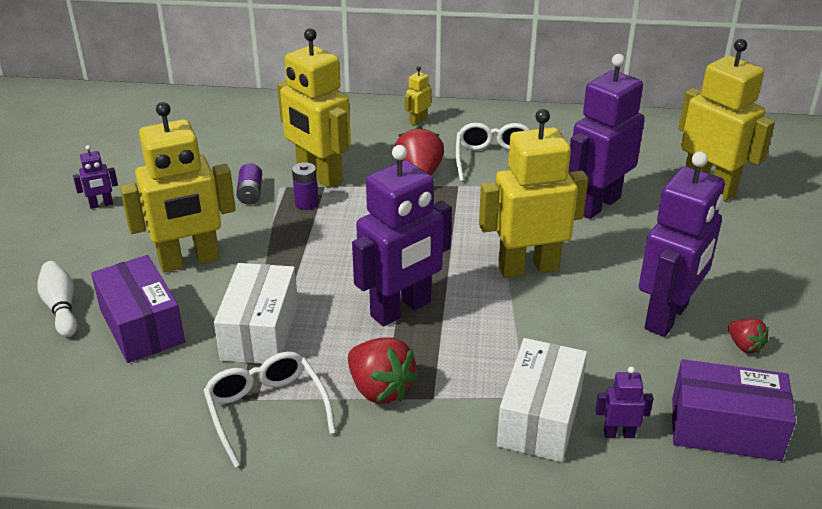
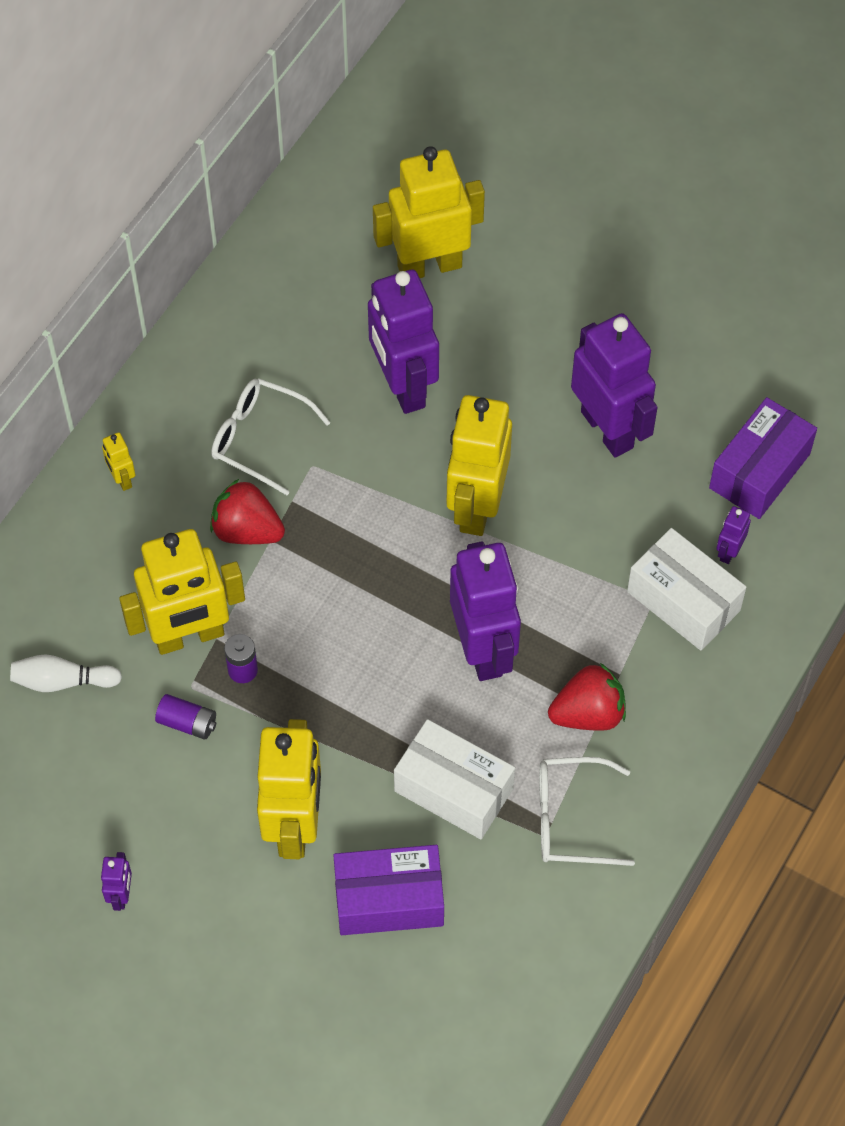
camera: 65 degrees left, 25 degrees up
(61, 307) = (315, 974): white bowling pin -> white bowling pin (62, 681)
(744, 346) = (674, 393): red strawberry -> none

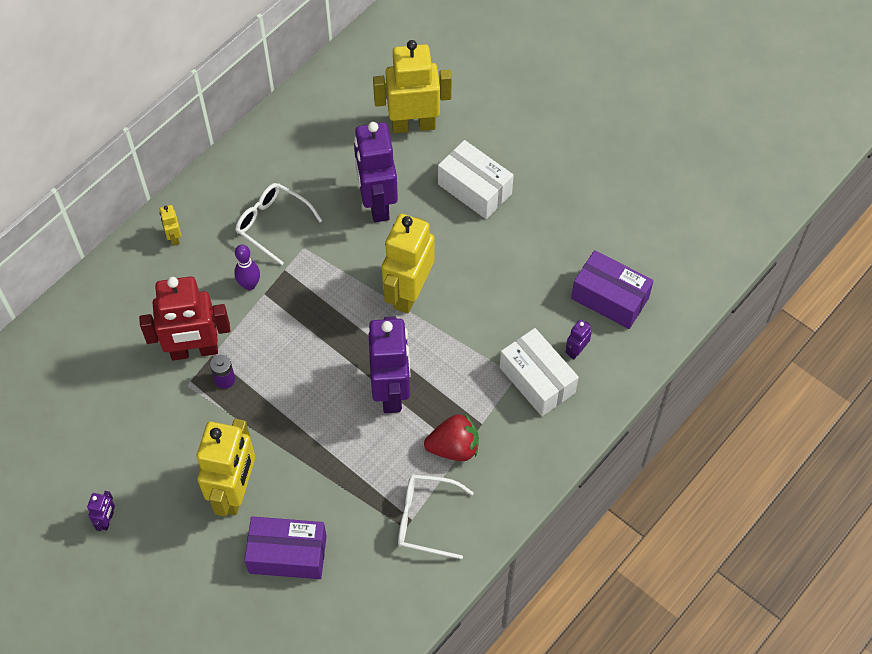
camera: 10 degrees right, 0 degrees up
(62, 681) = (102, 368): white bowling pin -> none
(187, 723) = (179, 409): purple battery -> none
(189, 636) = (194, 351): yellow robot -> red robot
(247, 530) = (249, 285): red strawberry -> purple bowling pin
(453, 790) = (349, 485): white box -> white box (474, 189)
(607, 429) = (510, 254): purple robot -> none
(759, 471) = (609, 298): purple box -> purple box turned 75 degrees clockwise

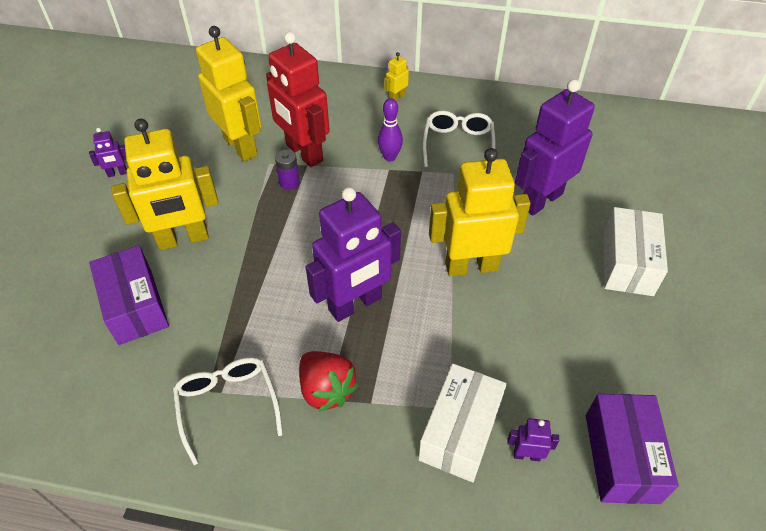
camera: 60 degrees right, 10 degrees down
(413, 125) = (643, 187): yellow robot -> yellow robot (241, 146)

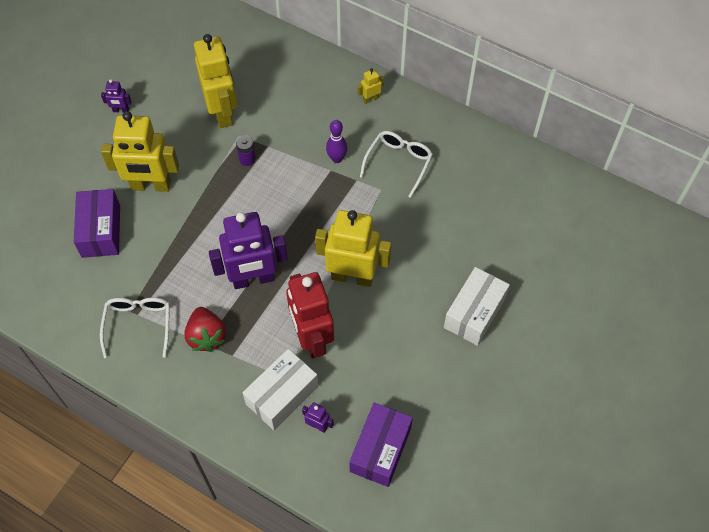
camera: 20 degrees right, 10 degrees up
(304, 153) = (270, 134): red robot -> red robot (312, 338)
(541, 200) = (438, 236): purple robot -> none

